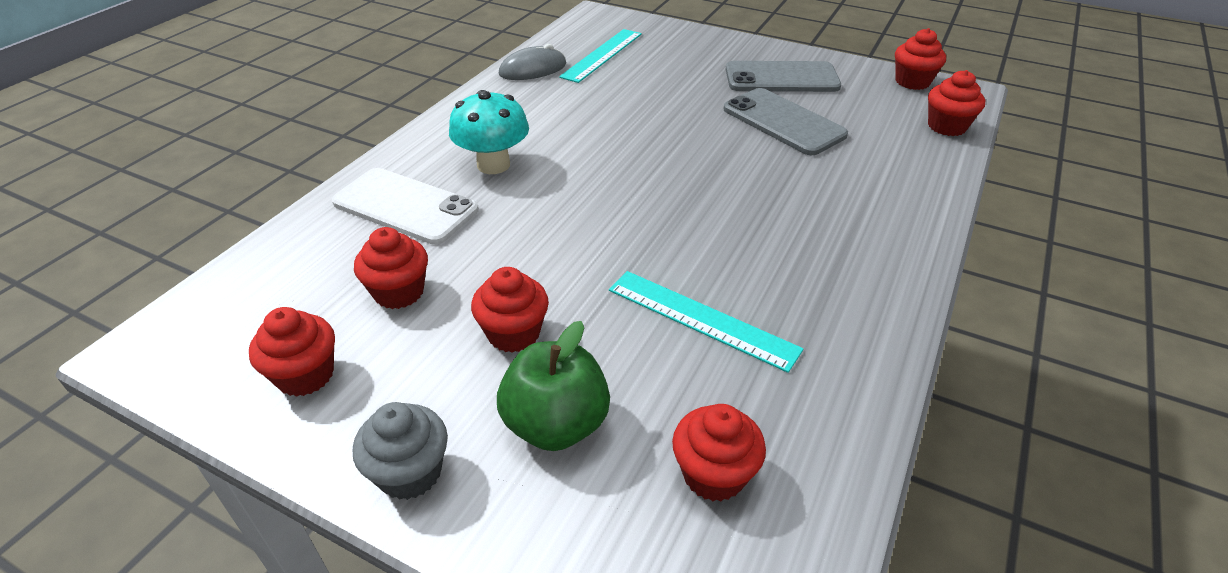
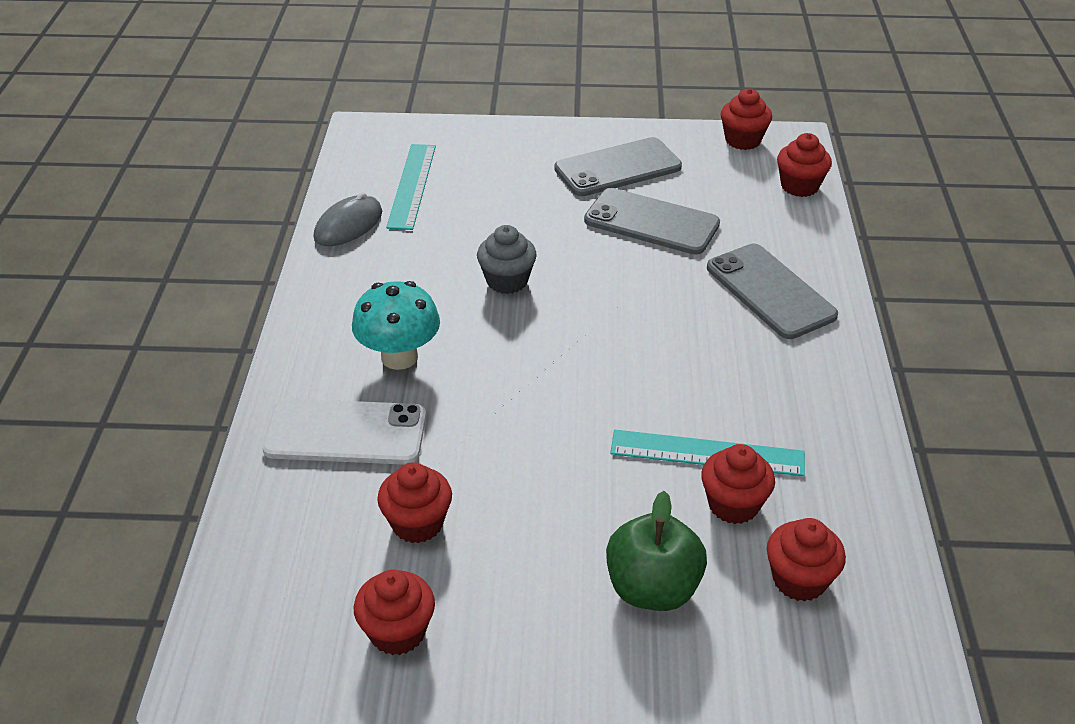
camera: 25 degrees left, 0 degrees up
(410, 472) = (564, 674): grey cupcake -> grey cupcake (507, 281)
(514, 333) = (557, 524): red cupcake -> red cupcake (733, 505)
(861, 201) = (770, 291): none -> grey phone

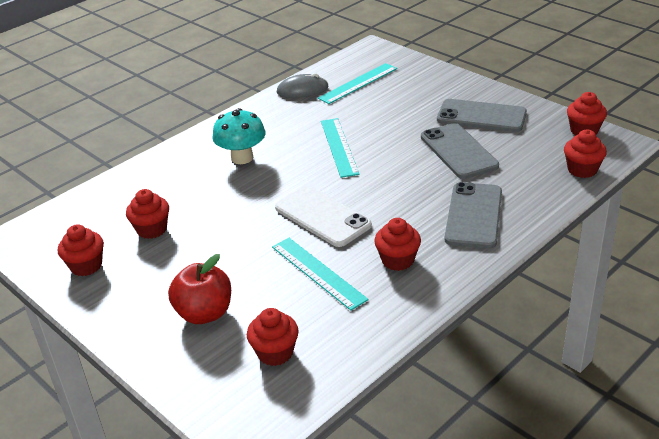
camera: 45 degrees right, 5 degrees down
(345, 433) = (176, 178): white phone -> white phone (322, 216)
(507, 281) = (339, 147): grey cupcake -> turquoise ruler
(652, 588) = (204, 313): green apple -> red apple
(733, 505) = (295, 302): red cupcake -> red cupcake (397, 260)

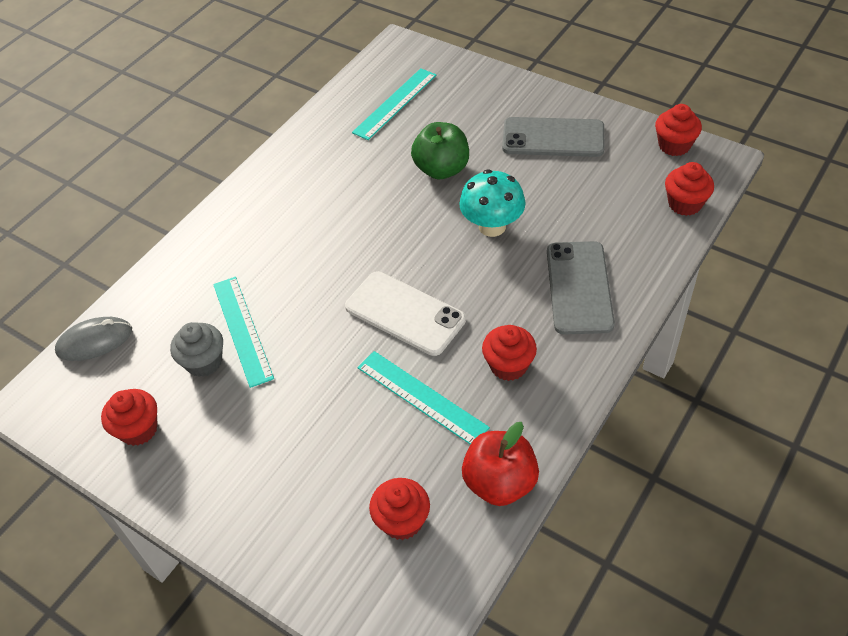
camera: 10 degrees left, 15 degrees up
(152, 229) = (204, 362): red cupcake -> grey cupcake
(204, 313) = (304, 477): red apple -> red apple (500, 482)
(242, 158) = (284, 237): turquoise mushroom -> turquoise mushroom (492, 226)
(302, 90) = (330, 121): grey mouse -> grey mouse (94, 341)
(339, 147) = (397, 205): turquoise ruler -> turquoise ruler (243, 330)
(382, 128) = (442, 169): none -> green apple
(458, 151) = (539, 194): grey phone -> none

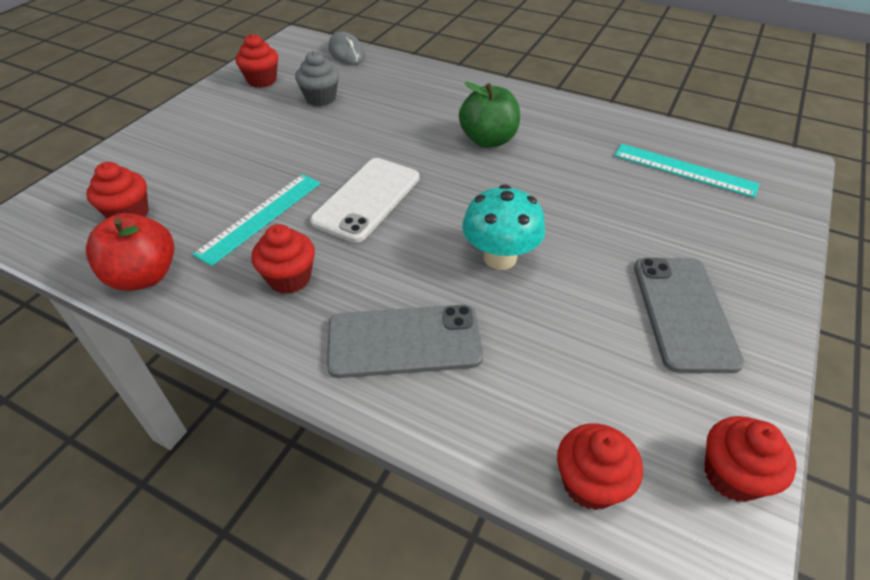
camera: 80 degrees right, 5 degrees down
(243, 330) = (352, 111): turquoise ruler -> none
(442, 169) = (585, 212): green apple -> green apple (488, 140)

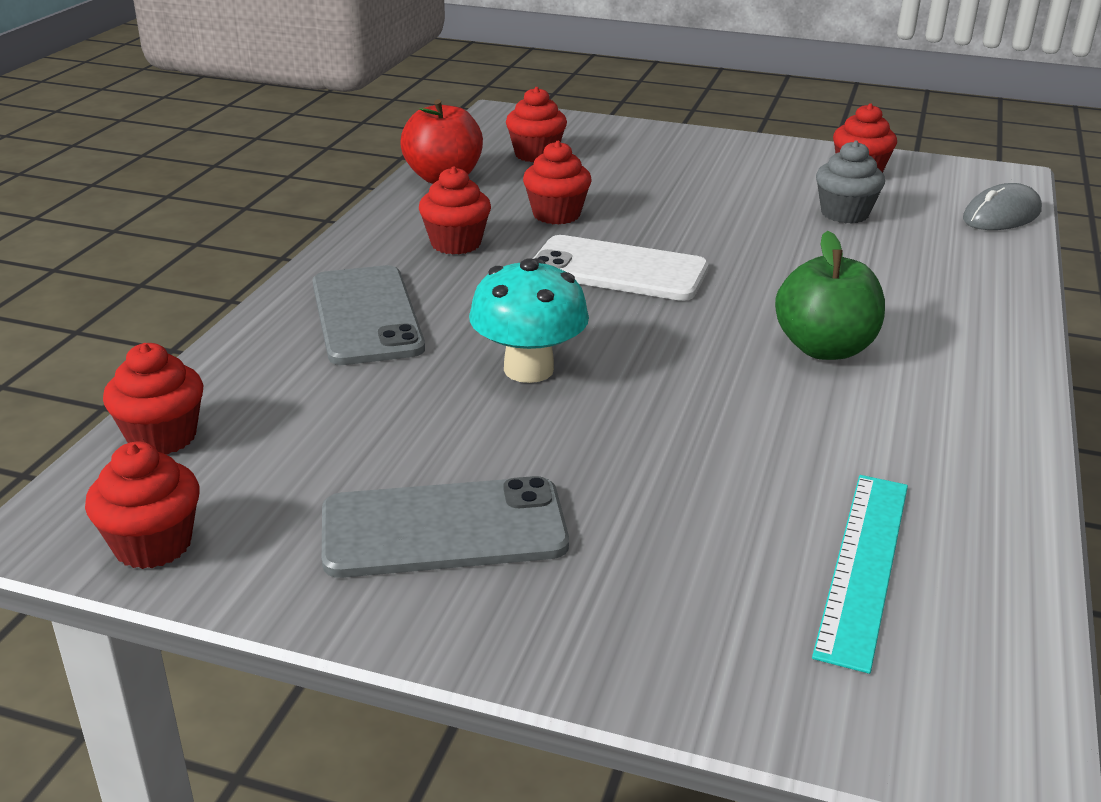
camera: 80 degrees right, 15 degrees down
(260, 217) = (556, 215): turquoise ruler -> red cupcake

